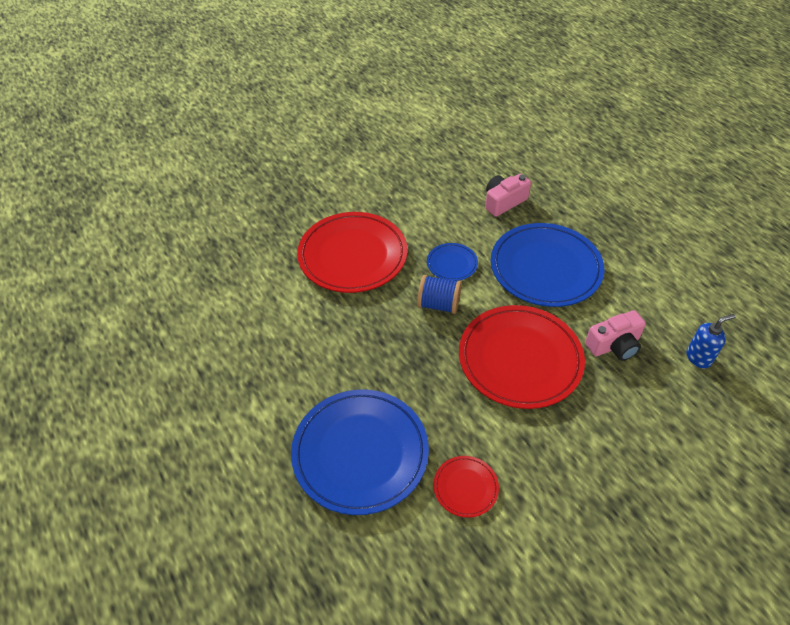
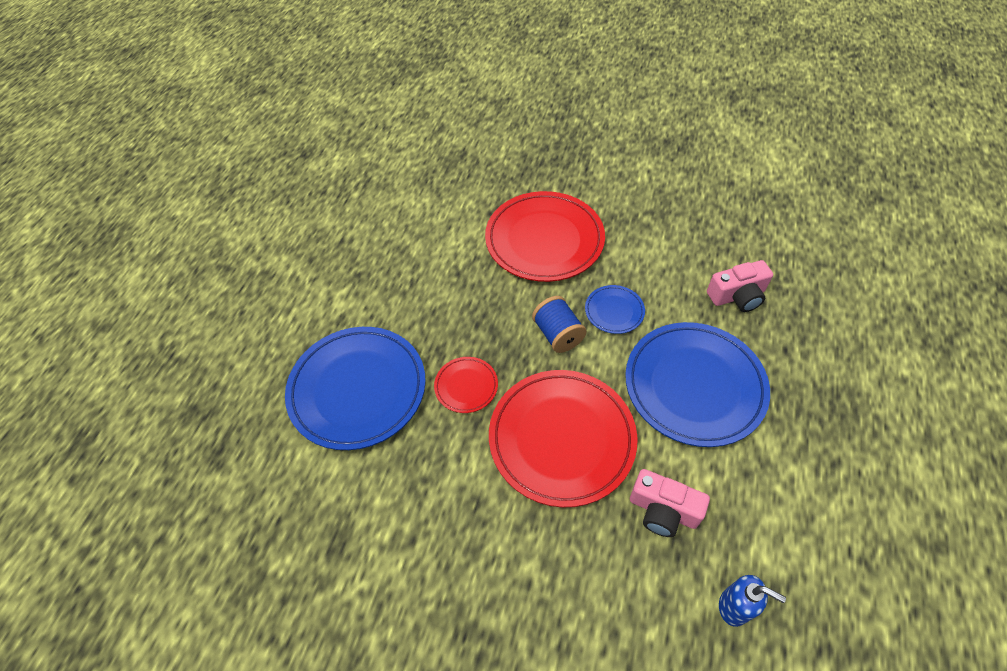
camera: 50 degrees right, 5 degrees up
(465, 487) = (387, 489): red plate -> red plate (466, 386)
(503, 202) = (737, 296): pink camera -> pink camera turned 150 degrees clockwise

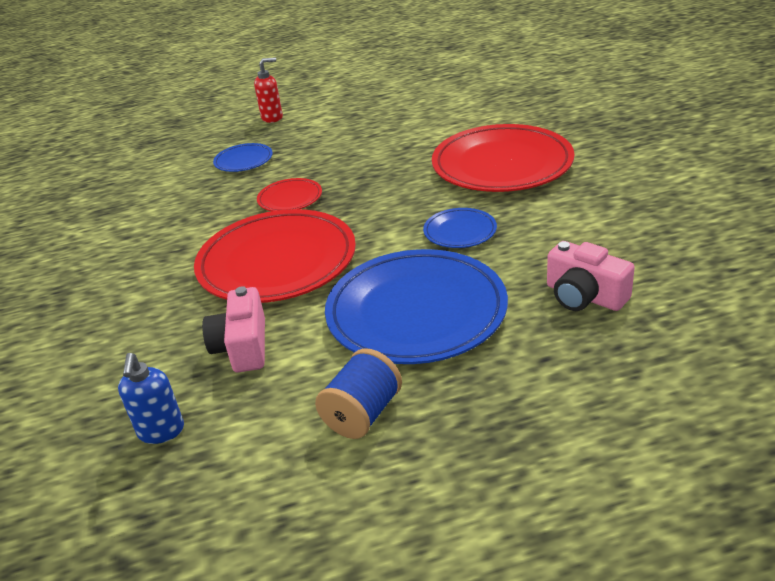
camera: 60 degrees right, 20 degrees down
(292, 331) = (272, 118): none -> red soap dispenser
(358, 389) = (243, 161): blue plate -> blue plate, size x0.46
(558, 334) = (394, 215): blue spool -> blue spool (362, 414)

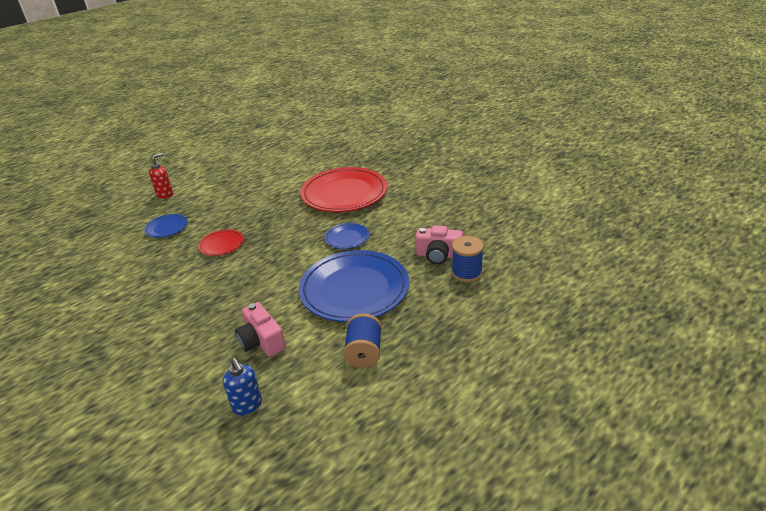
camera: 30 degrees left, 0 degrees up
(277, 262) = (244, 286): red plate -> none
(613, 339) = (466, 273): none -> blue spool

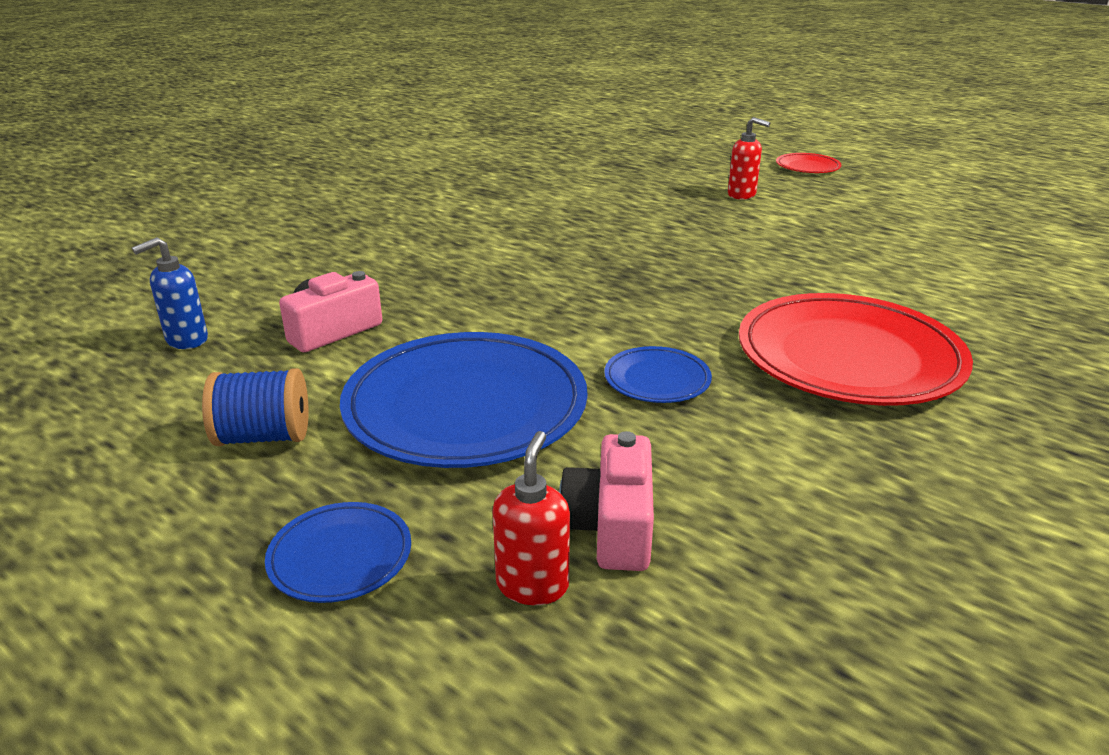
camera: 80 degrees right, 5 degrees down
(167, 228) = (642, 213): blue plate -> blue plate (340, 556)
(221, 245) = (603, 259): red plate -> red plate (807, 167)
(466, 273) = (532, 585): blue spool -> red soap dispenser

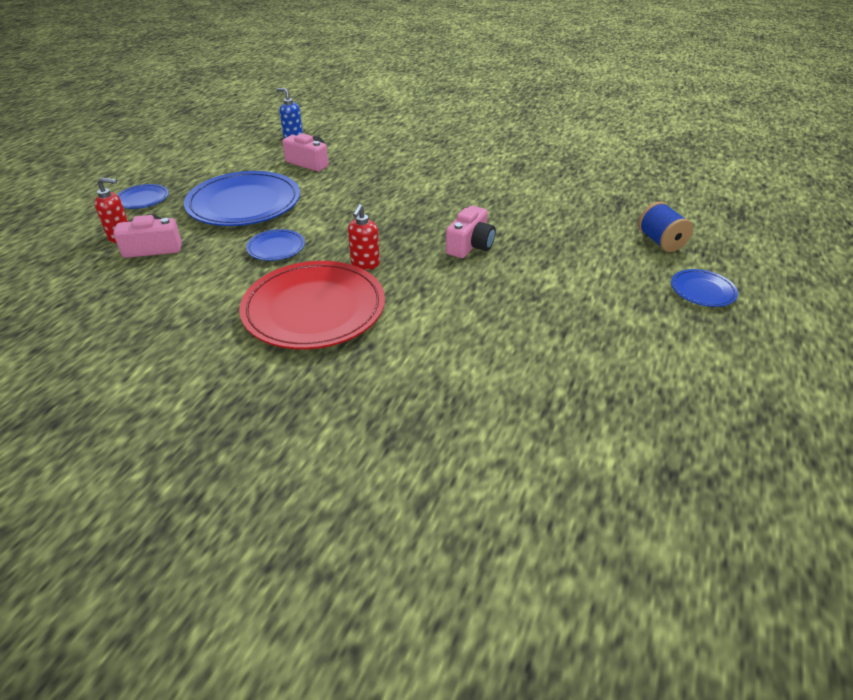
camera: 75 degrees right, 10 degrees up
(263, 437) = (219, 170): blue spool -> blue spool (660, 241)
(693, 244) = (470, 245): none -> pink camera
(742, 195) = (591, 259): red soap dispenser -> red soap dispenser (365, 264)
(807, 167) = (702, 291): red plate -> blue plate

